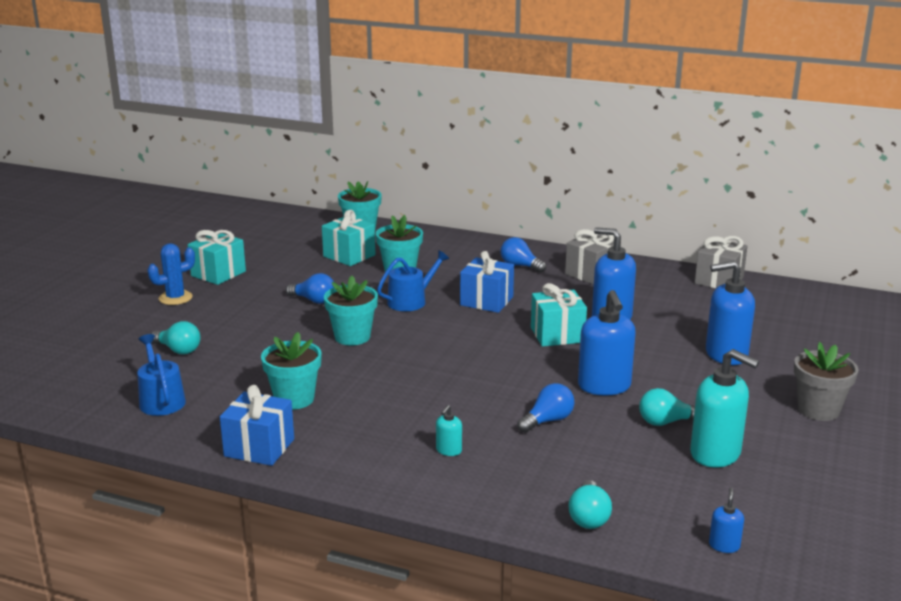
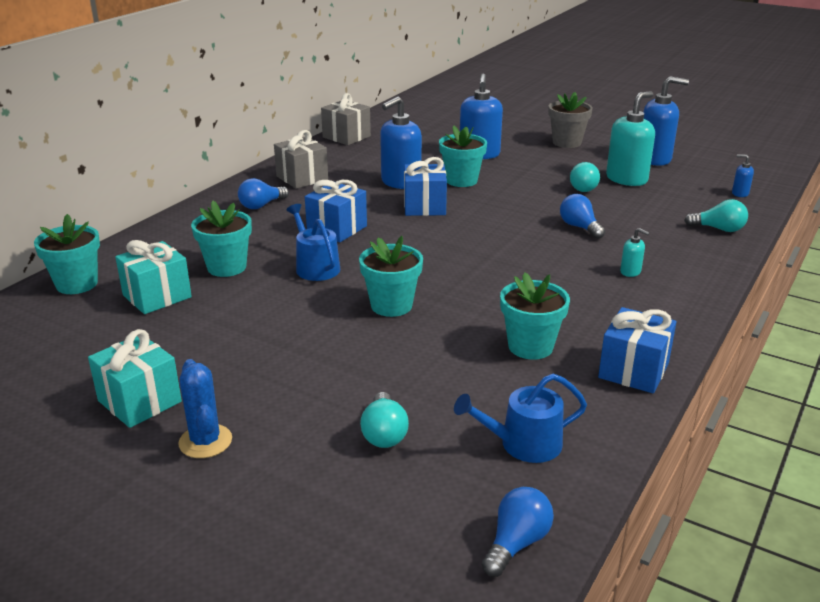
camera: 80 degrees left, 5 degrees up
(178, 350) = (384, 433): turquoise light bulb -> turquoise light bulb turned 135 degrees clockwise
(313, 300) = (280, 326): blue light bulb -> blue light bulb (516, 543)
(557, 335) = (424, 206): turquoise gift -> blue gift
(604, 386) = (524, 200): blue soap dispenser -> blue soap dispenser (654, 159)
(637, 349) = (461, 180): none -> turquoise flower pot

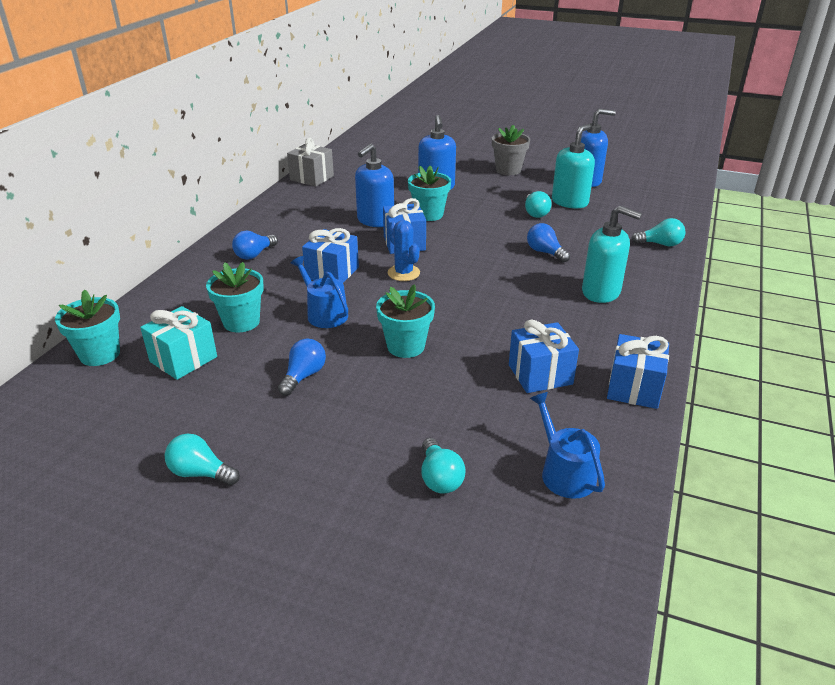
camera: 10 degrees left, 5 degrees up
(139, 401) = (200, 473): turquoise gift -> turquoise light bulb
(205, 441) = (277, 508): blue cactus -> blue cactus (403, 273)
(302, 178) = (284, 223): grey gift -> none
(516, 543) = (589, 572): blue light bulb -> blue light bulb (303, 376)
(523, 444) = (564, 472): blue watering can -> blue watering can turned 90 degrees clockwise
(530, 346) = (540, 374): turquoise flower pot -> blue gift
(630, 272) = (601, 292): turquoise soap dispenser -> turquoise soap dispenser, size x2.20
(740, 193) = (666, 209): blue soap dispenser -> none

